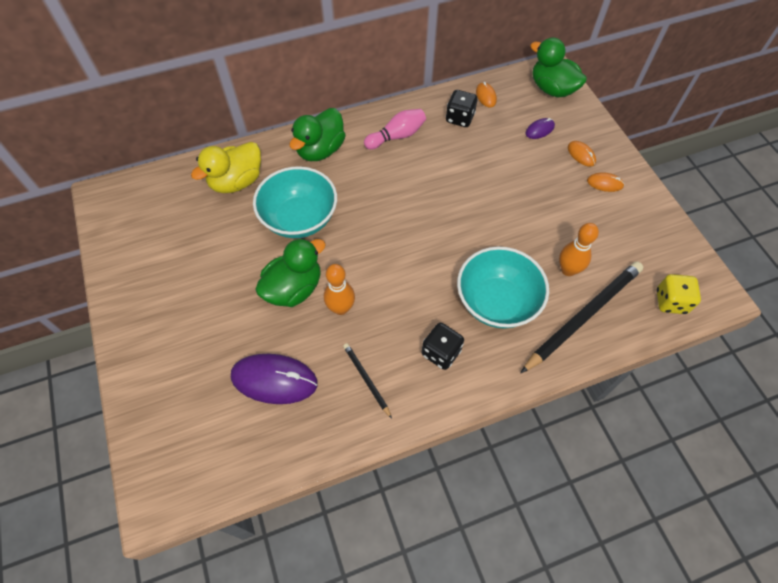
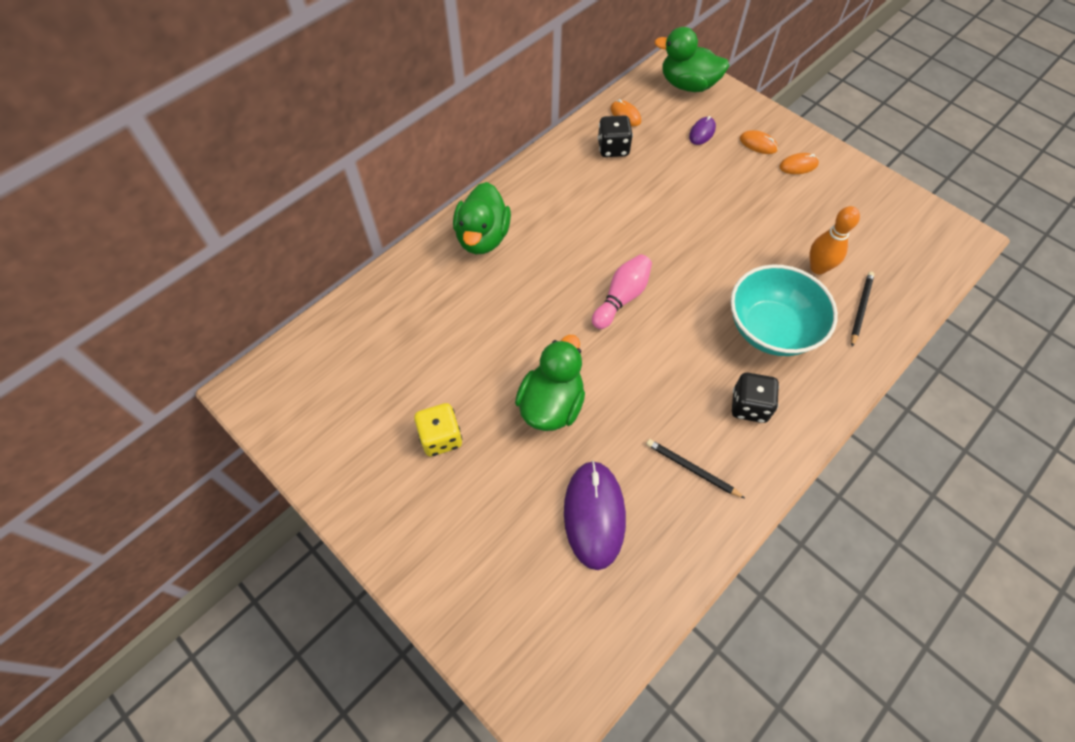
camera: 25 degrees left, 0 degrees up
(236, 182) = (407, 310): yellow duck -> none
(274, 379) = (594, 515): purple mouse -> purple mouse turned 75 degrees counterclockwise
(299, 219) = (508, 324): turquoise bowl -> none
(341, 308) = (616, 404): orange bowling pin -> none
(397, 136) = (558, 191): pink bowling pin -> pink bowling pin (621, 298)
(583, 316) = (860, 308): black pencil -> black pencil, size x0.48
(670, 301) = (929, 261): yellow dice -> yellow dice (440, 438)

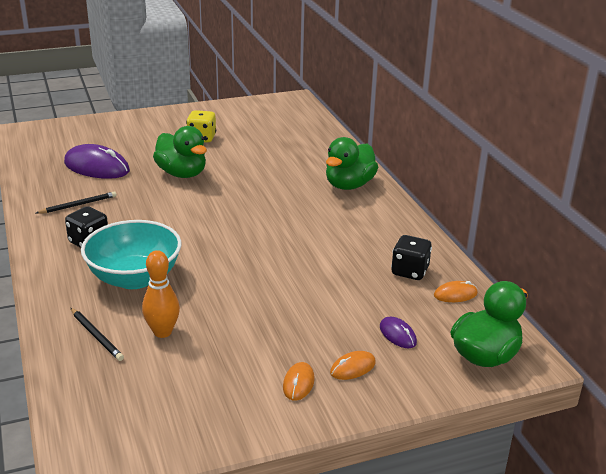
camera: 115 degrees right, 30 degrees down
(483, 237) = (349, 185): green duck -> green duck turned 90 degrees counterclockwise
(621, 298) = (237, 222): pink bowling pin -> none

